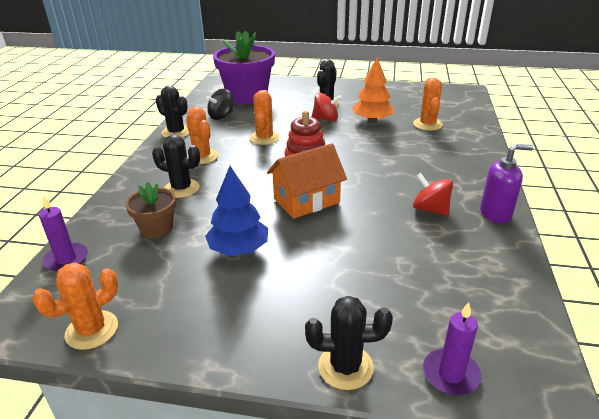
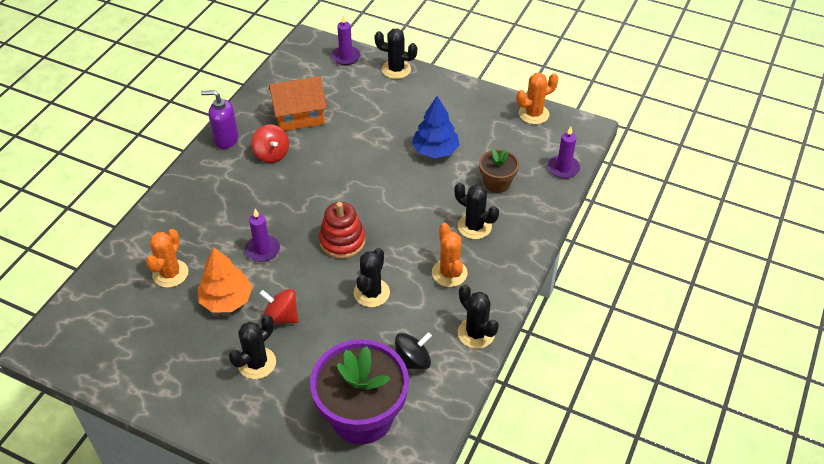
camera: 165 degrees left, 15 degrees up
(264, 138) = (371, 293): orange cactus -> black cactus
(306, 201) = (366, 185): orange house -> orange house (299, 116)
(370, 145) = (262, 250): none -> purple candle

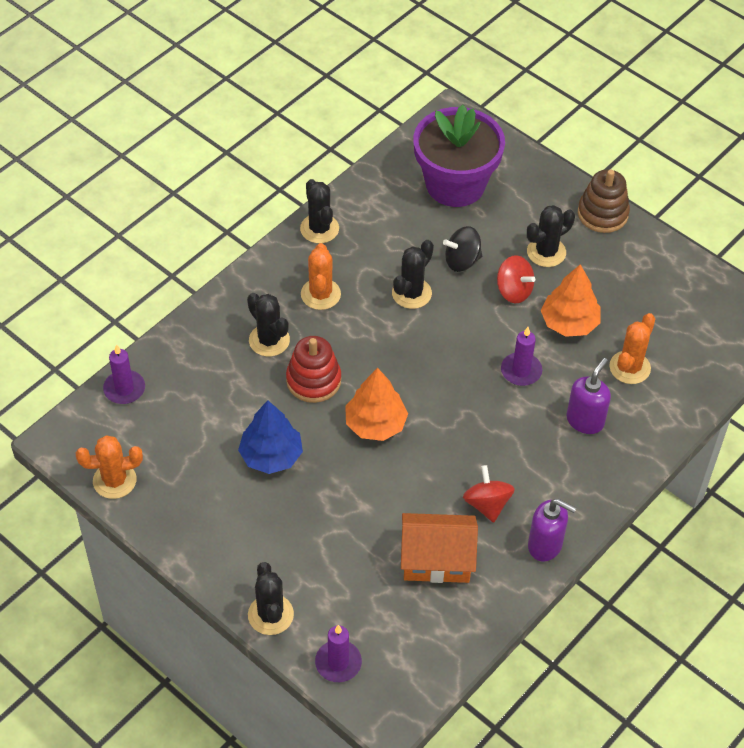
camera: 165 degrees left, 5 degrees up
(204, 421) = (602, 214): none -> brown stacking toy
(205, 224) = (585, 420): none -> purple soap dispenser
(342, 241) = (427, 359): red stacking toy -> red stacking toy (313, 380)
(368, 186) = (375, 424): none -> orange tree
(396, 69) = (270, 615): black cactus -> black cactus turned 45 degrees clockwise
(412, 361) = (392, 219): black spinning top -> black spinning top (462, 261)
(497, 183) = (216, 389): brown flower pot -> none

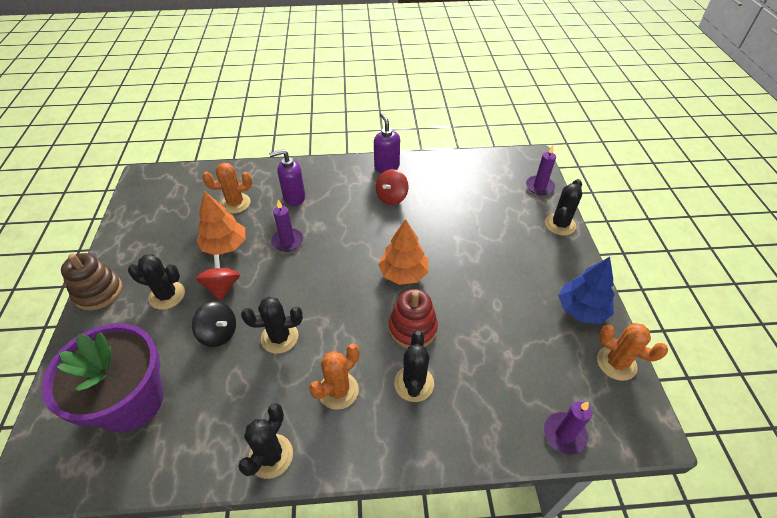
camera: 135 degrees left, 5 degrees down
(271, 456) = (488, 301): blue tree -> blue tree (581, 309)
(436, 560) = (445, 193): orange house -> none

